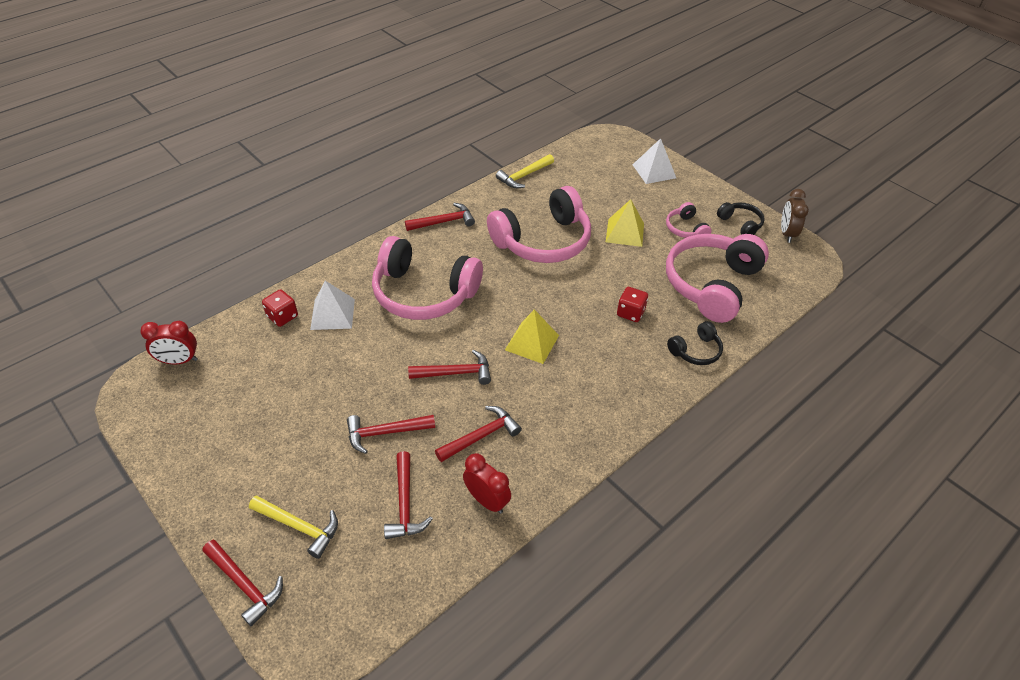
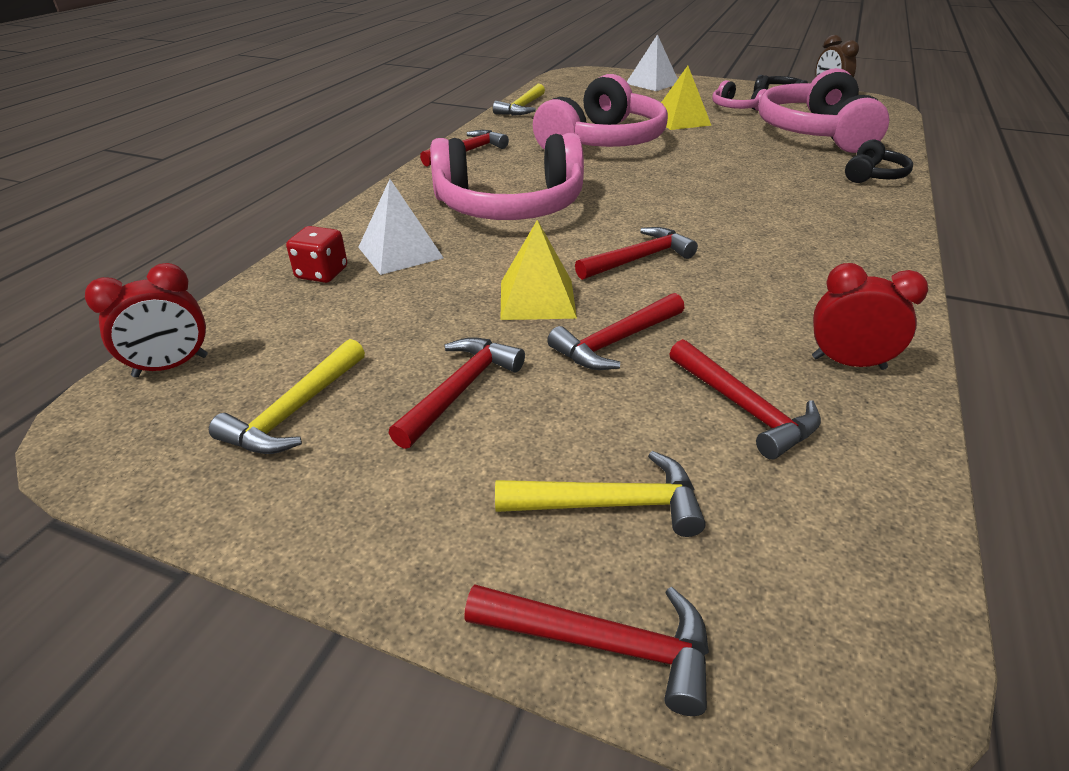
camera: 25 degrees left, 10 degrees down
(213, 414) = (295, 411): none -> yellow hammer
(481, 436) = (750, 304): red hammer -> red hammer (460, 390)
(532, 342) = (696, 211): yellow pyramid -> yellow pyramid (537, 299)
(630, 313) = (768, 167): red dice -> none

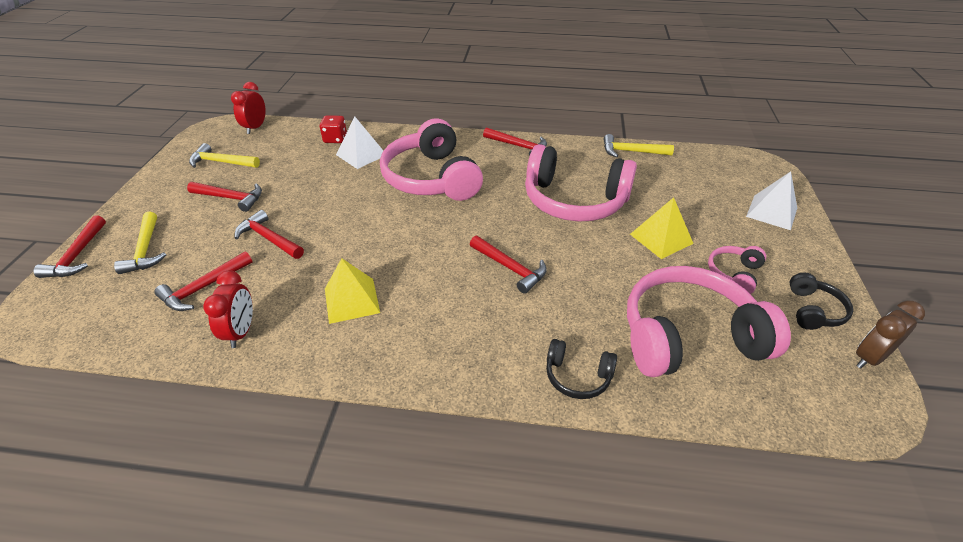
camera: 75 degrees right, 5 degrees up
(171, 366) = (255, 128): red clock -> red clock turned 60 degrees clockwise
(537, 299) = (313, 206): yellow pyramid -> yellow pyramid (351, 300)
(638, 259) = (366, 238): red hammer -> red hammer (510, 268)

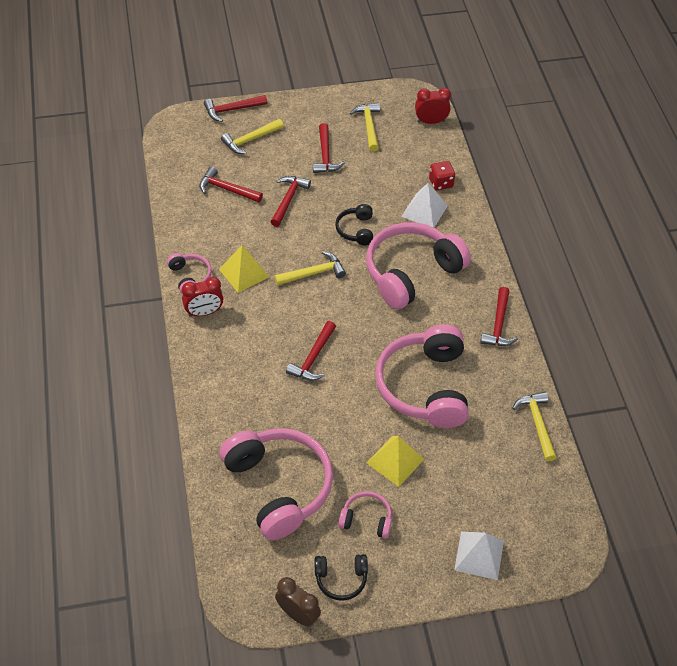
camera: 70 degrees right, 10 degrees up
(241, 332) = (196, 227): red clock -> red clock (204, 312)
(322, 357) = (190, 277): none -> pink headphones
(390, 242) = (313, 273): none -> yellow hammer
(577, 376) = (218, 420): black headphones -> black headphones (356, 230)

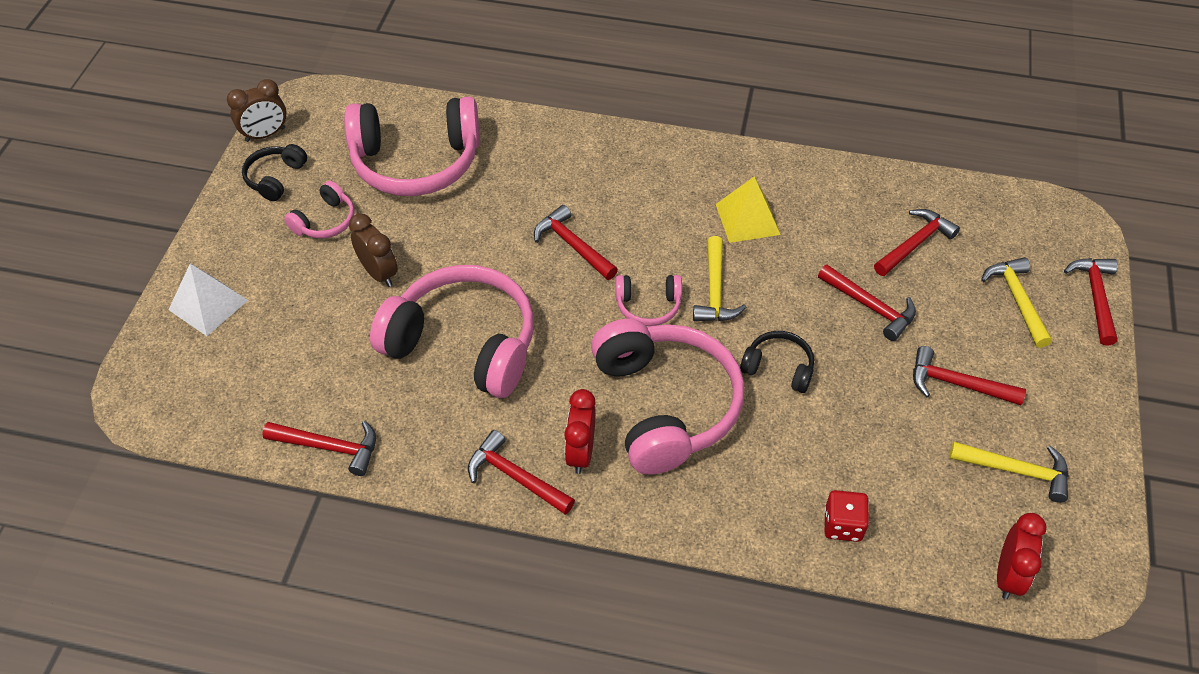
camera: 115 degrees right, 0 degrees up
(190, 277) = (763, 166): pink headphones -> pink headphones (648, 306)
(204, 312) = (698, 165): red clock -> red clock (580, 452)
(395, 461) = (379, 273): yellow pyramid -> brown clock
(424, 211) = (786, 474): white pyramid -> none
(537, 424) = (329, 447): yellow hammer -> red hammer

